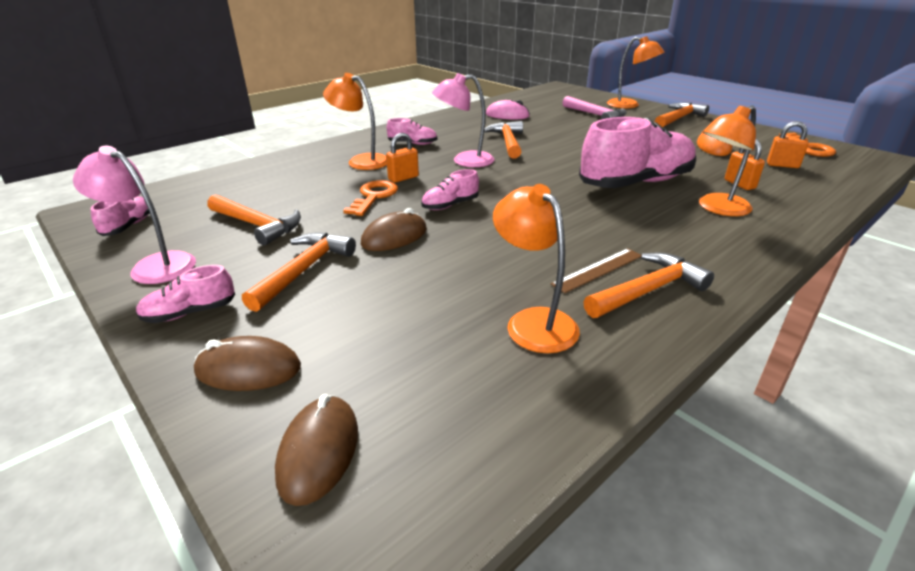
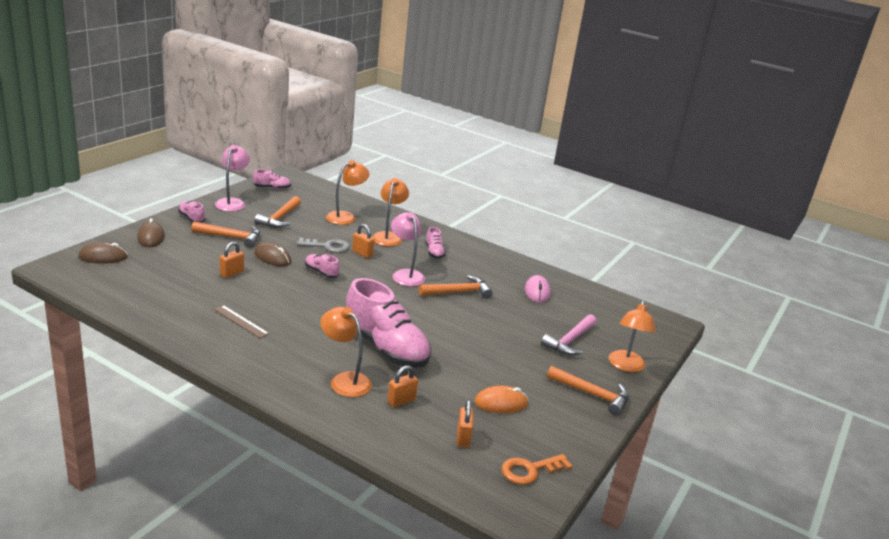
camera: 70 degrees right, 5 degrees down
(373, 197) = (327, 246): orange key -> grey key
(441, 273) = (232, 273): none -> orange padlock
(533, 321) = (186, 299): orange lamp -> orange lamp (346, 217)
(647, 290) = (218, 336): orange hammer -> none

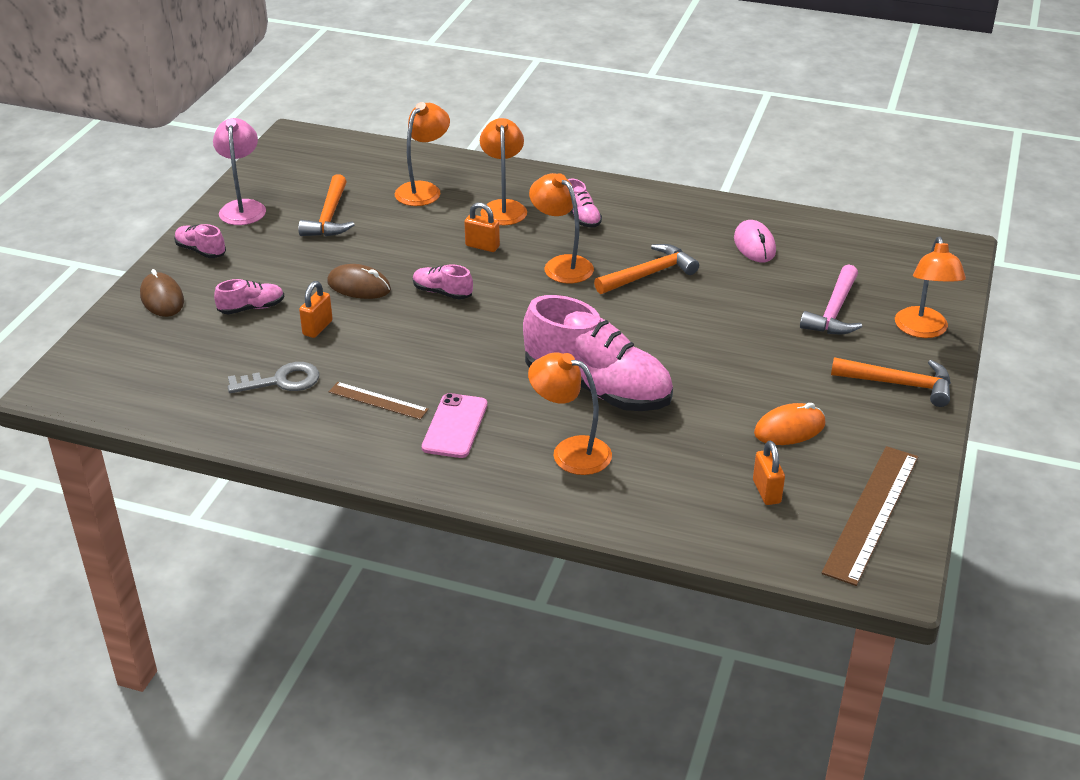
camera: 10 degrees left, 10 degrees up
(103, 257) = (115, 350): brown mouse -> none
(231, 237) = (279, 268): orange hammer -> none
(272, 188) = (286, 166): pink shoe -> pink shoe (251, 308)
(279, 347) = (455, 426): none -> pink phone
(327, 246) = (426, 247): grey key -> grey key (281, 381)
(401, 401) = (660, 461): orange padlock -> none
(405, 274) = (561, 265): pink lamp -> orange lamp
(530, 470) = (871, 513): orange key -> brown ruler

